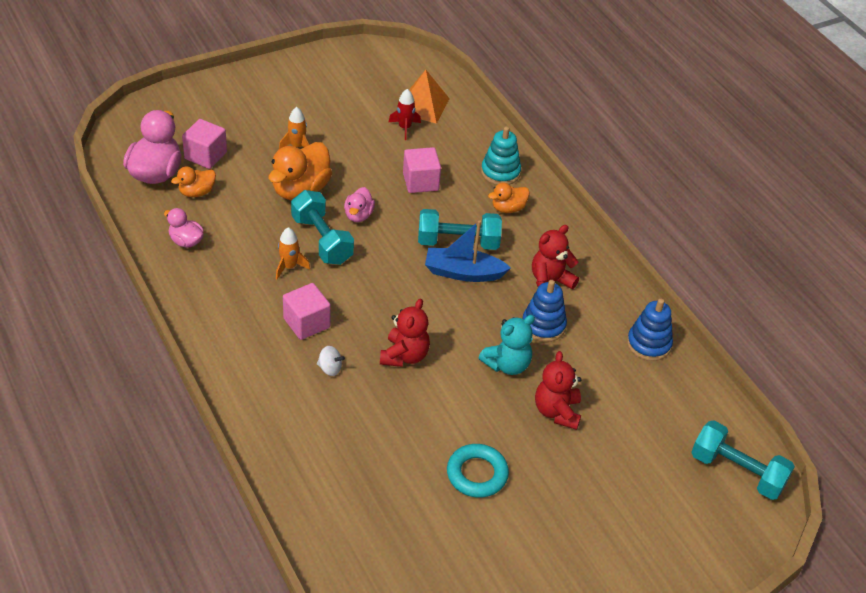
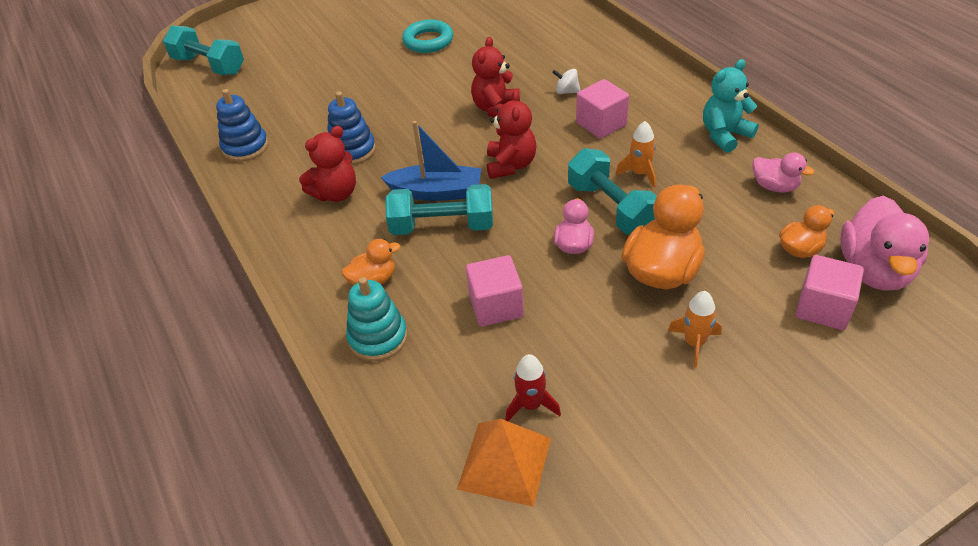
camera: 175 degrees left, 0 degrees up
(507, 365) = (395, 114): turquoise teddy bear -> turquoise teddy bear (724, 135)
(557, 411) = (353, 86): red teddy bear -> red teddy bear (511, 165)

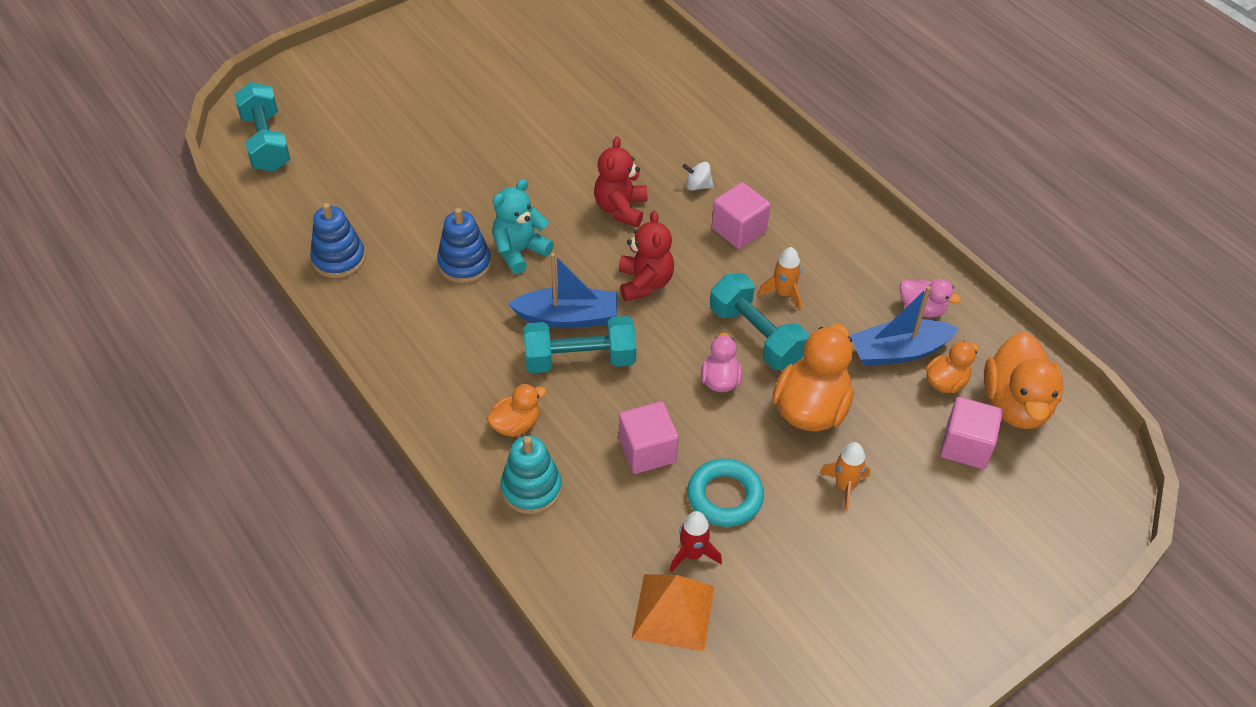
camera: 10 degrees left, 5 degrees up
(209, 66) = (266, 142): turquoise dumbbell -> turquoise dumbbell turned 45 degrees clockwise
(336, 193) = (456, 319): red teddy bear -> none
(428, 41) = (529, 111): turquoise ring -> turquoise ring (725, 496)
(724, 135) = (871, 245): turquoise teddy bear -> turquoise teddy bear (519, 251)
(751, 222) = (898, 351): none -> blue boat
(874, 270) = (1016, 404): pink duck -> orange duck

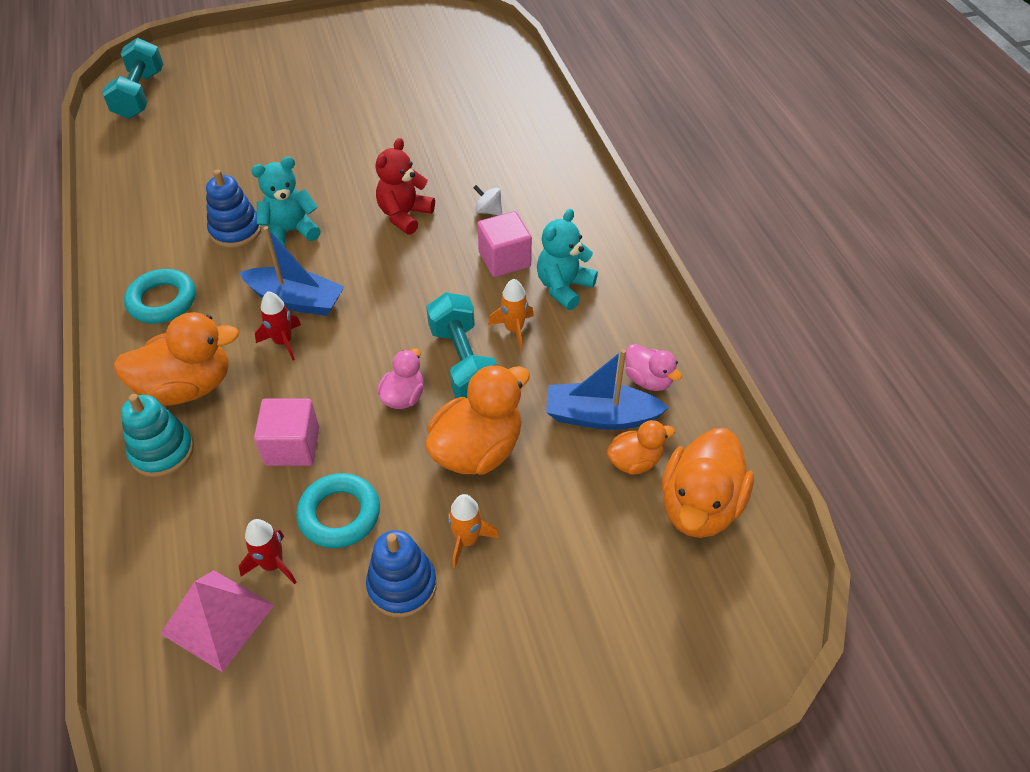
camera: 20 degrees right, 0 degrees up
(339, 259) = (133, 201): blue stacking toy -> blue stacking toy (402, 586)
(437, 351) = (162, 301): none -> turquoise ring
(516, 424) = (187, 387): orange duck -> orange duck, size x1.82
(580, 359) = (283, 342): turquoise dumbbell -> red rocket
(645, 283) = (386, 286): red teddy bear -> none
(673, 611) = (217, 619): orange pyramid -> pink pyramid
(806, 243) = (563, 287): none -> turquoise teddy bear
(966, 446) = (621, 535): pink cube -> none

